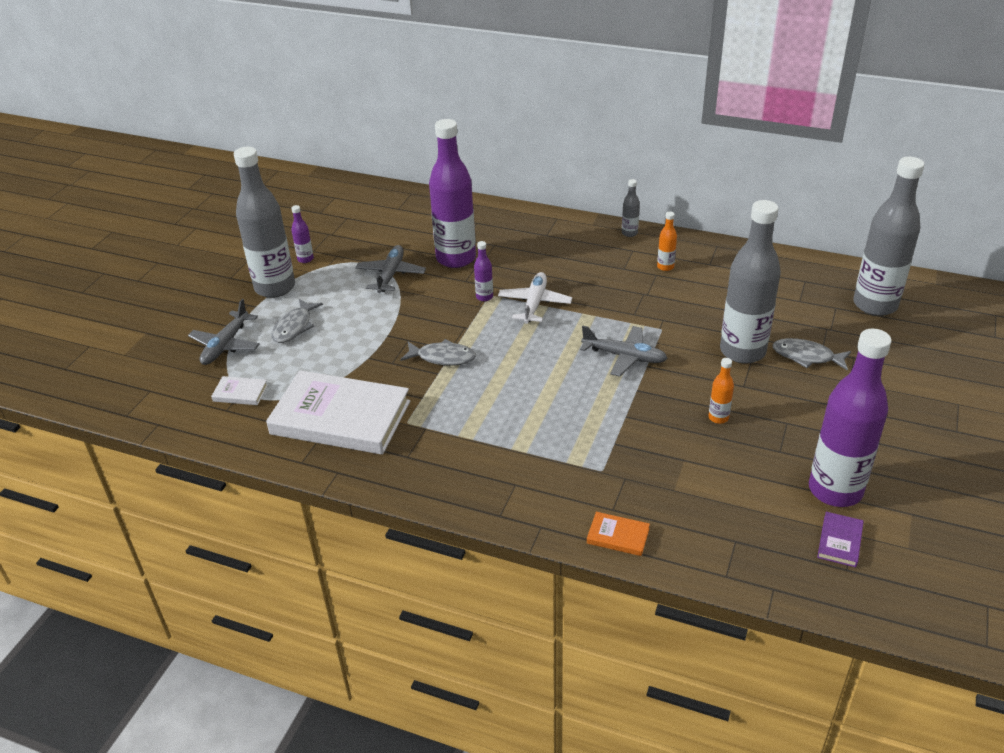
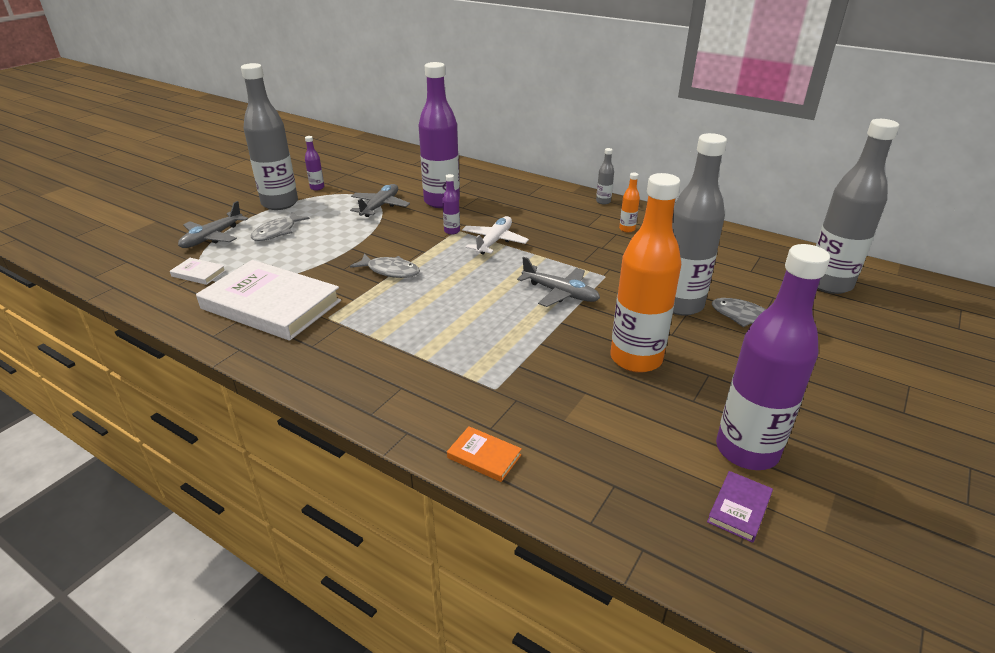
camera: 10 degrees right, 5 degrees down
(718, 418) = (636, 359): orange bottle -> orange bottle, size x2.42

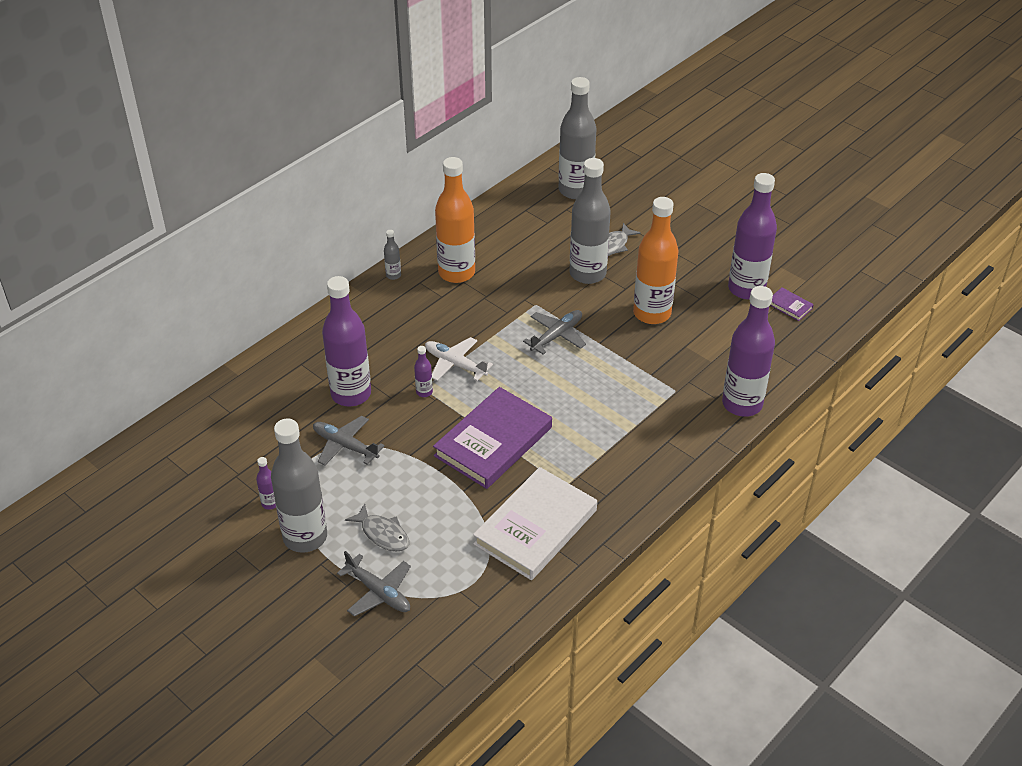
camera: 80 degrees left, 10 degrees up
(198, 273) = (461, 592): white book -> none
(390, 271) = (493, 441): grey fish -> purple book
(484, 456) = (742, 404): orange book -> purple bottle
(627, 229) = (456, 273): orange bottle -> orange bottle, size x2.42

